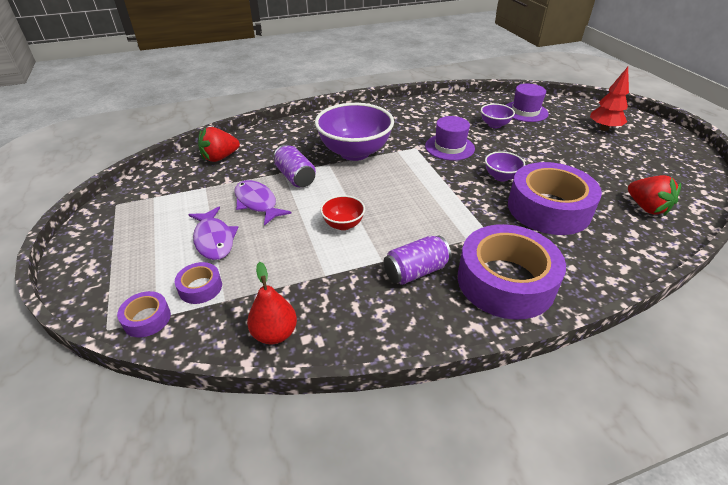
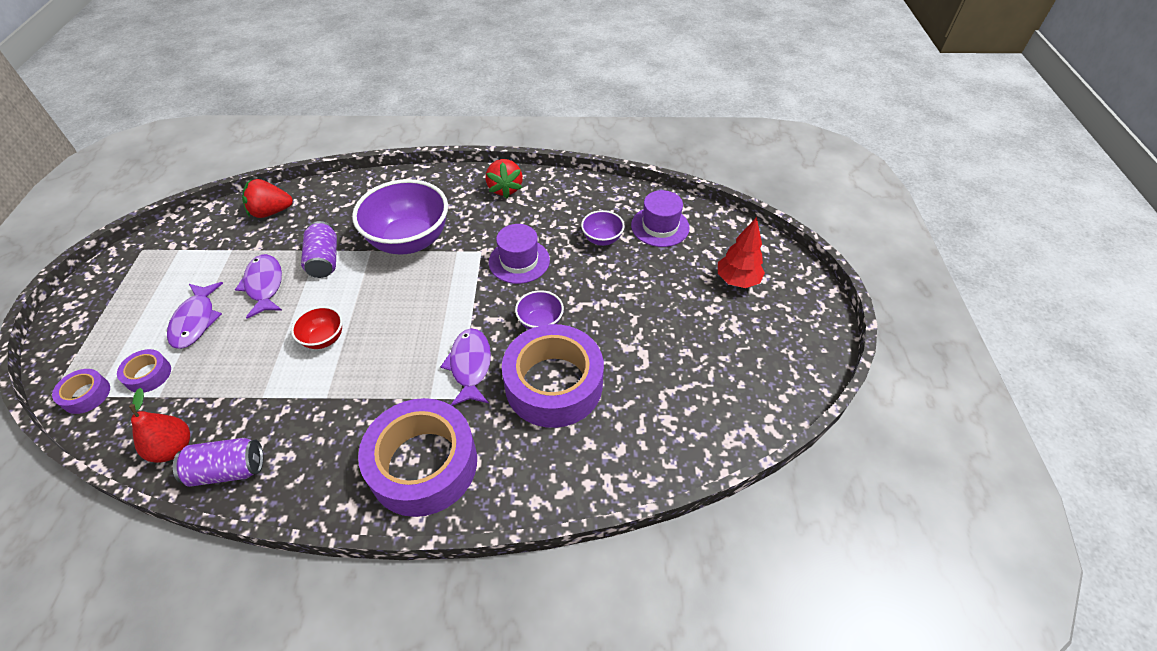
camera: 20 degrees right, 10 degrees up
(415, 271) = (347, 421): purple can -> purple can (228, 470)
(477, 213) = (470, 365): none -> purple fish
(646, 208) = (670, 419): red strawberry -> red strawberry (505, 189)

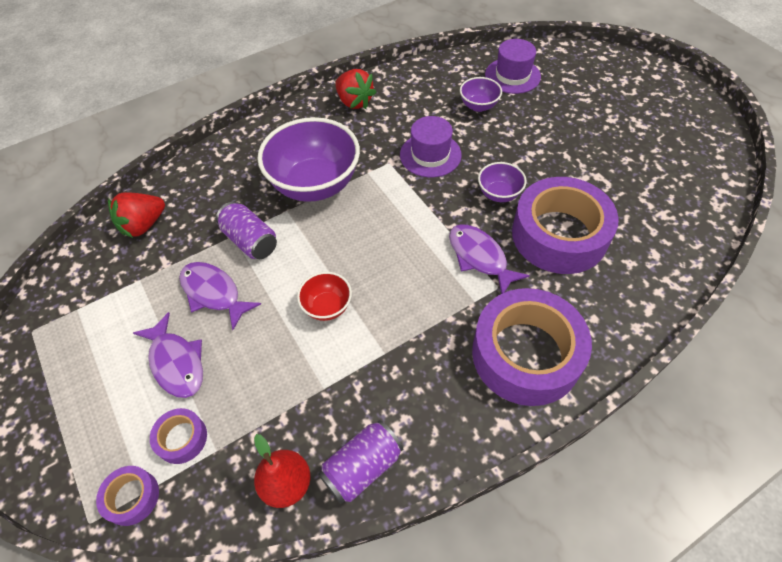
camera: 30 degrees left, 5 degrees up
(737, 281) = (608, 90): red tree -> none

